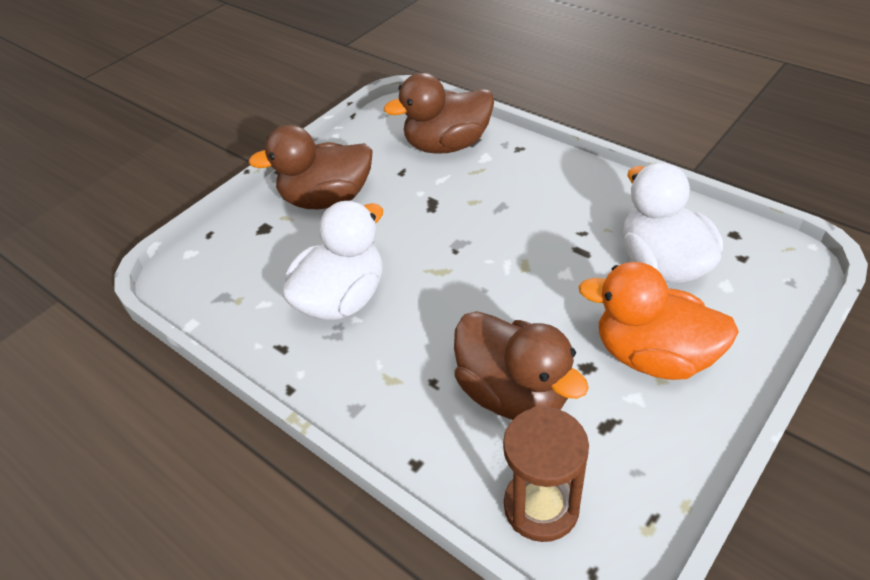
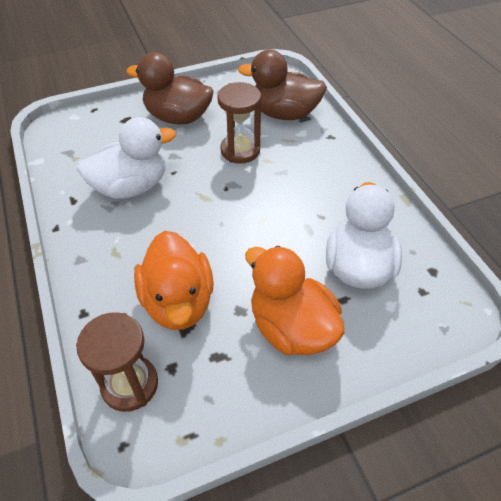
camera: 25 degrees right, 5 degrees up
(434, 204) = (240, 150): none -> brown hourglass
(513, 393) = (178, 302): brown duck -> orange duck

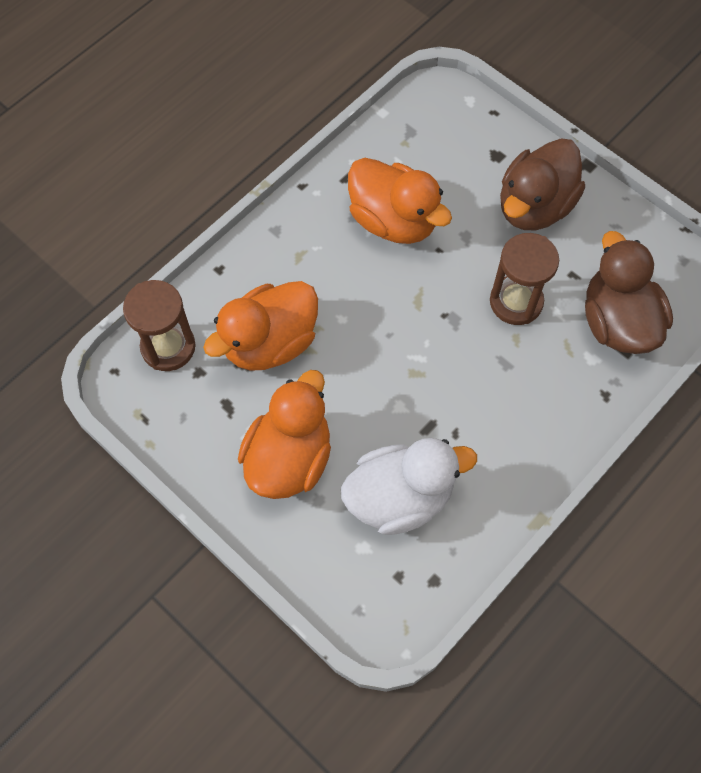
camera: 65 degrees right, 15 degrees up
(131, 187) = (393, 221): white duck -> orange duck
(178, 117) = (534, 206): brown duck -> brown duck turned 135 degrees counterclockwise

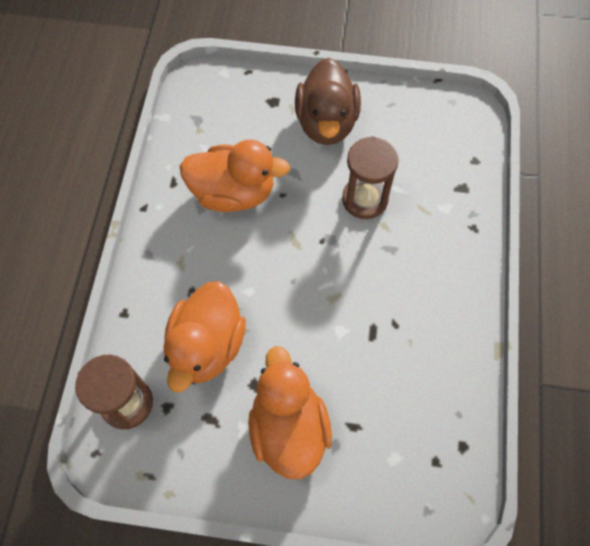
camera: 35 degrees left, 0 degrees up
(400, 497) = (392, 400): white duck -> none
(617, 322) = (442, 171): brown duck -> none

